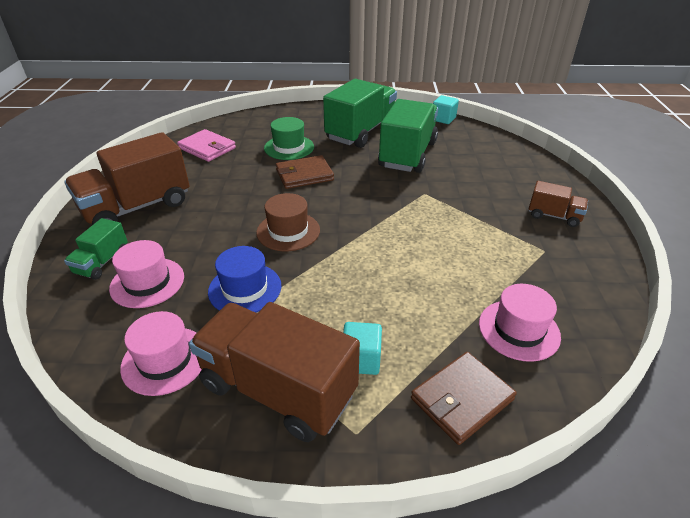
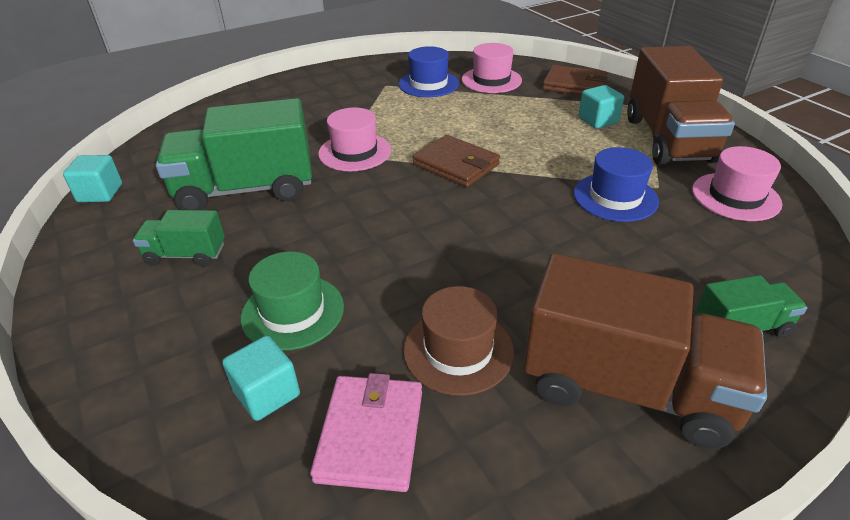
camera: 120 degrees left, 0 degrees up
(147, 282) = (702, 264): pink hat -> pink hat (355, 152)
(252, 135) = (267, 393): none -> turquoise cube
(288, 231) = (505, 211): brown hat -> brown hat (458, 350)
(304, 175) = (371, 254): brown wallet -> brown wallet (456, 164)
(361, 132) = (186, 255): green truck -> green truck, size x0.49
(532, 278) = (428, 84): none -> blue hat
(554, 216) = (325, 89): brown truck -> none

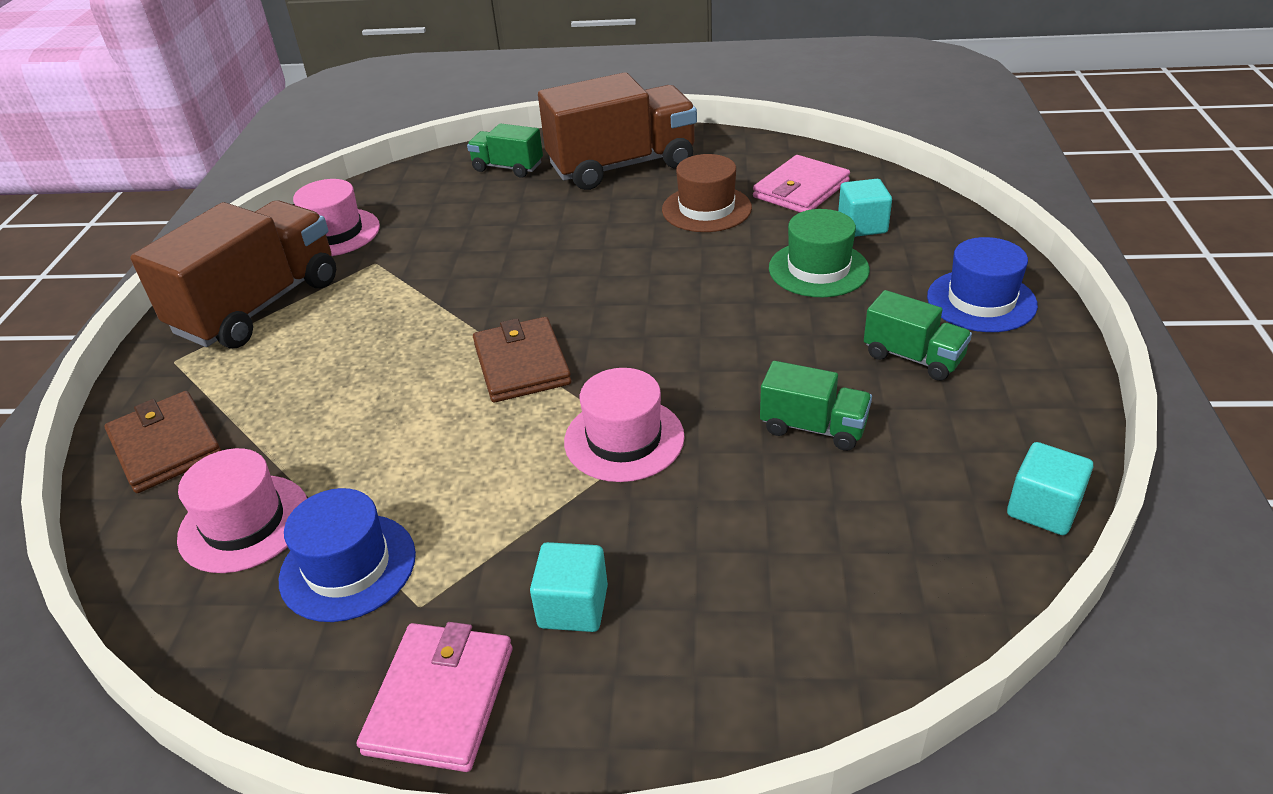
camera: 145 degrees left, 0 degrees up
(246, 190) = (813, 427): green truck -> green truck, size x0.49
(350, 74) = (440, 699): none -> pink wallet
(598, 120) = (268, 363): turquoise cube -> turquoise cube (573, 606)
(615, 197) = (428, 267): blue hat -> blue hat (981, 301)
(627, 387) = (622, 166): brown truck -> brown truck turned 105 degrees clockwise

